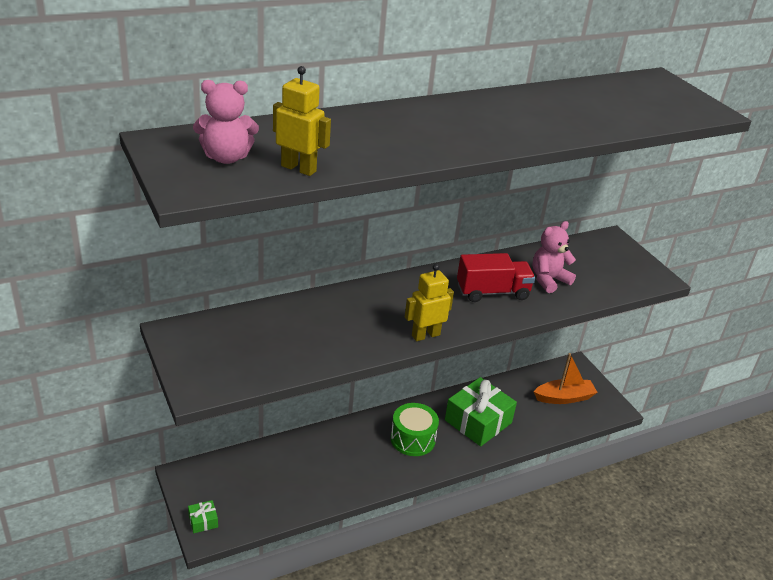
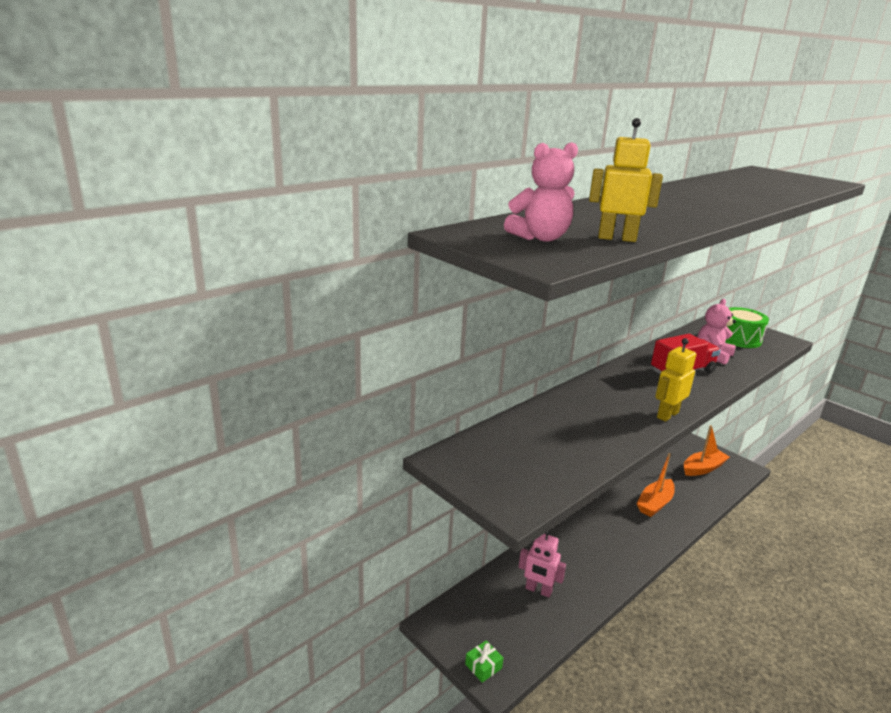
camera: 15 degrees left, 10 degrees down
(296, 472) = (538, 590): none -> pink robot
(413, 439) = (615, 532): green drum -> green drum (739, 339)
(478, 421) = (655, 504): green gift -> orange boat

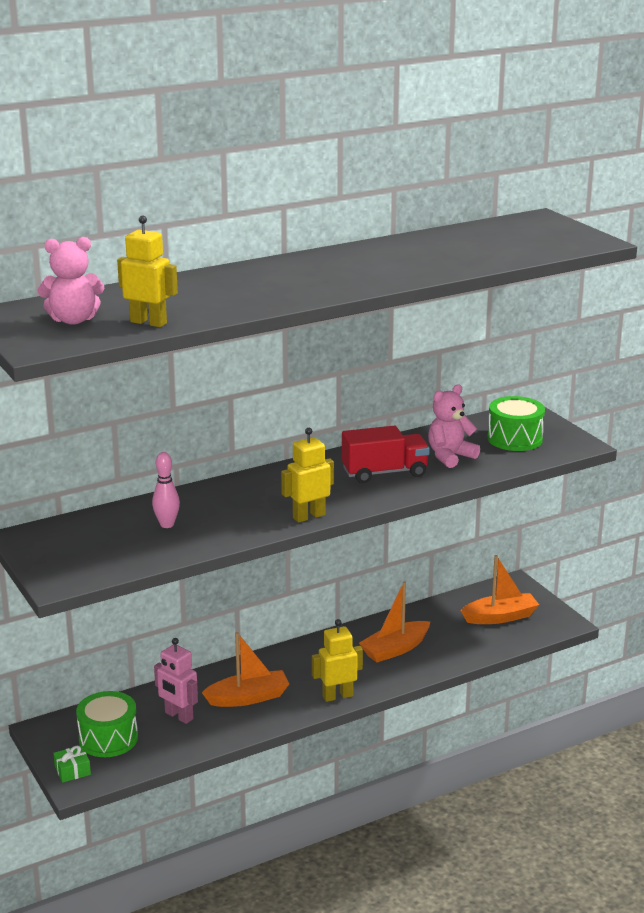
camera: 15 degrees right, 0 degrees up
(494, 624) = (108, 738): none -> green drum
(561, 434) = (167, 524): none -> pink bowling pin
(580, 563) = (248, 698): none -> orange boat
(645, 552) = (337, 696): none -> yellow robot

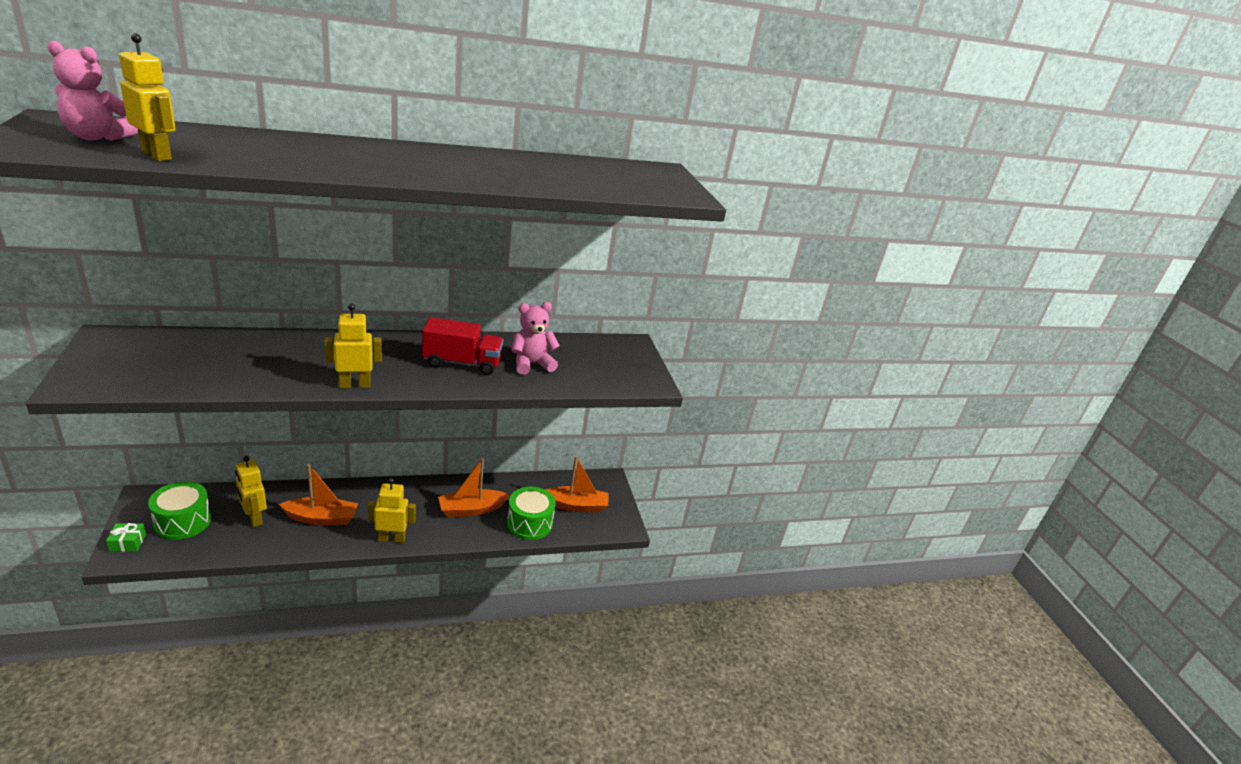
camera: 10 degrees right, 5 degrees up
(167, 524) = (230, 359): pink bowling pin -> none
(178, 716) = (254, 518): pink robot -> yellow robot
(515, 439) = (601, 363): green drum -> green drum (529, 523)

